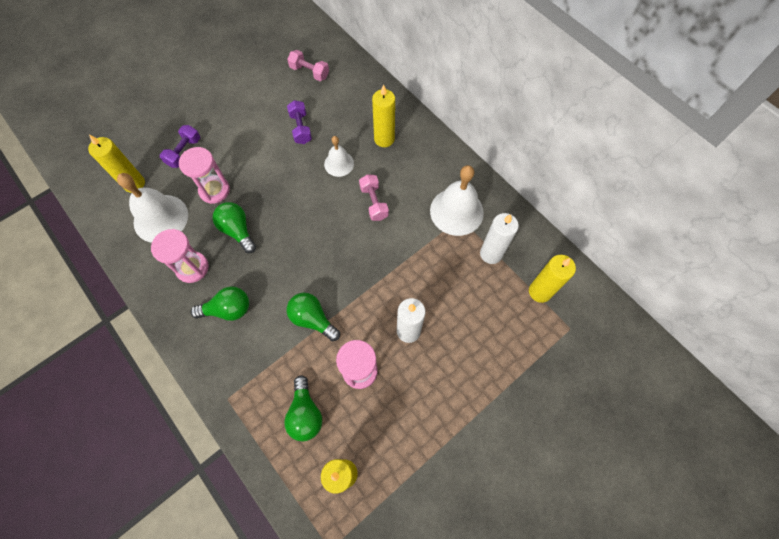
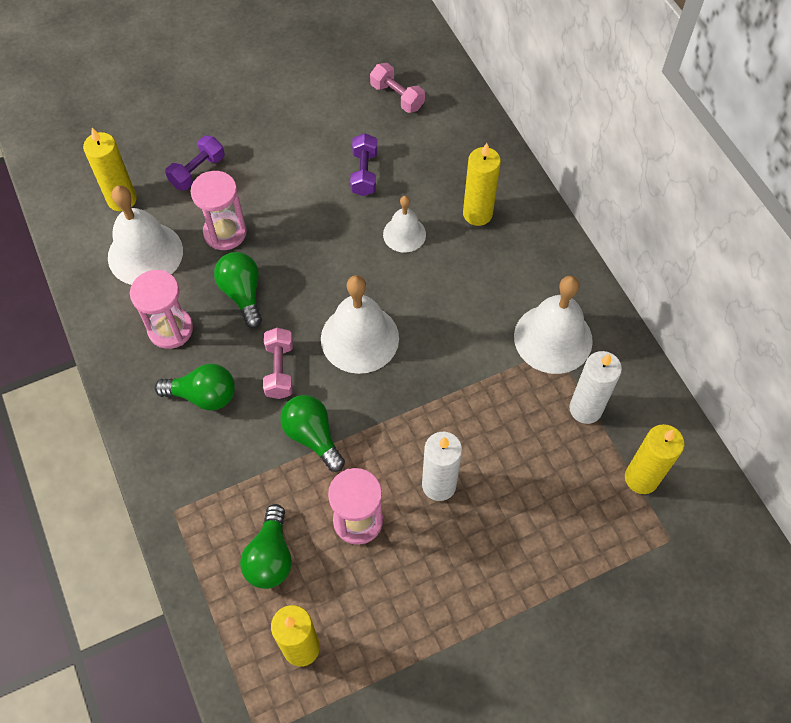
camera: 15 degrees right, 5 degrees down
(327, 242) = (359, 338): none -> white bell
(374, 202) = (439, 299): pink dumbbell -> pink dumbbell (279, 370)

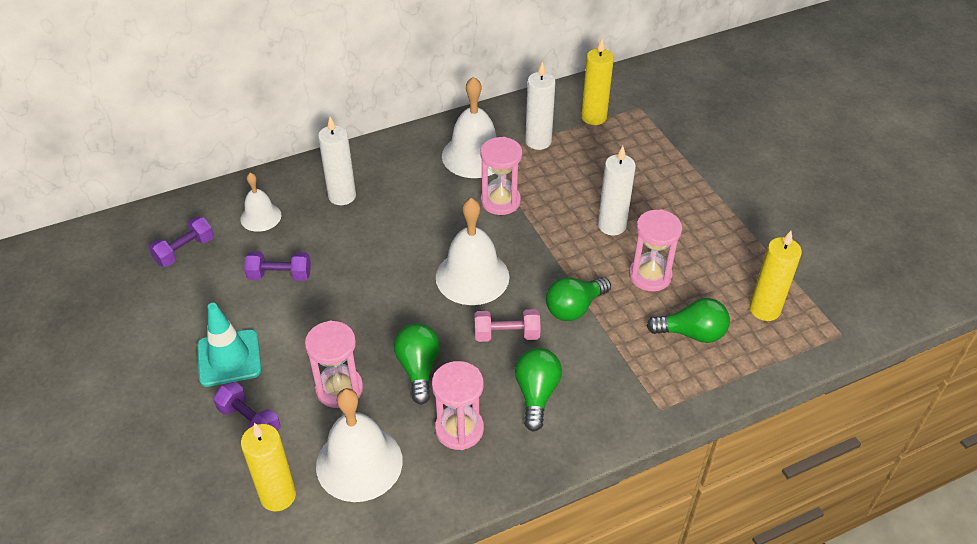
camera: 90 degrees left, 15 degrees down
(242, 294) = (418, 369): green light bulb -> green light bulb turned 105 degrees clockwise
(266, 148) = (229, 358): none -> turquoise traffic cone
(397, 97) = (185, 251): pink dumbbell -> purple dumbbell
(404, 234) = (358, 246): white bell -> white bell (260, 217)
(476, 366) = (500, 201): none -> pink hourglass
(477, 214) = (342, 196): yellow candle -> white candle

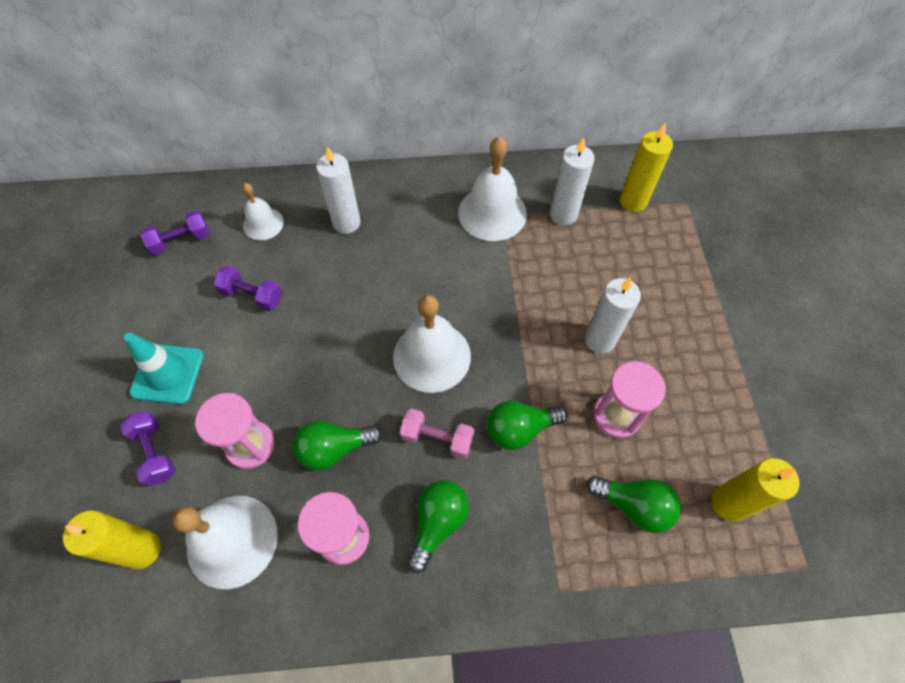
camera: 20 degrees right, 15 degrees up
(418, 369) = (334, 449): green light bulb -> green light bulb turned 120 degrees counterclockwise
(500, 201) = (496, 275): pink hourglass -> none

